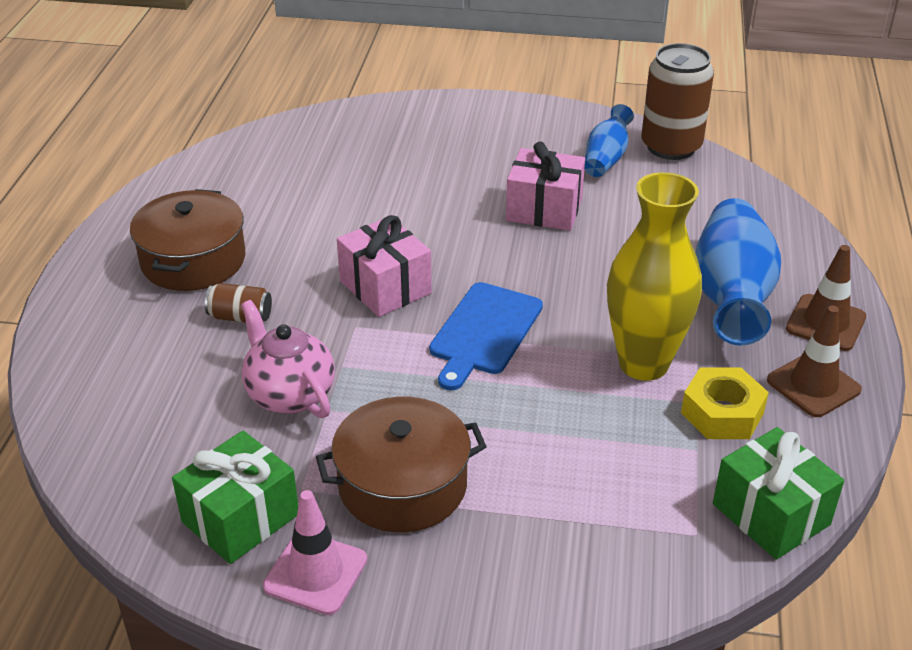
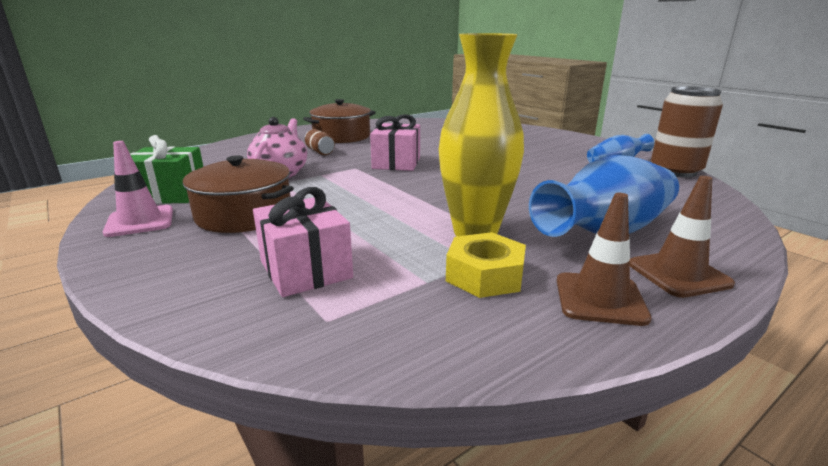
camera: 45 degrees right, 15 degrees down
(484, 332) = (408, 189): blue cutting board -> none
(544, 209) = (537, 167): pink gift -> pink gift (305, 269)
(771, 514) = (405, 346): green gift -> none

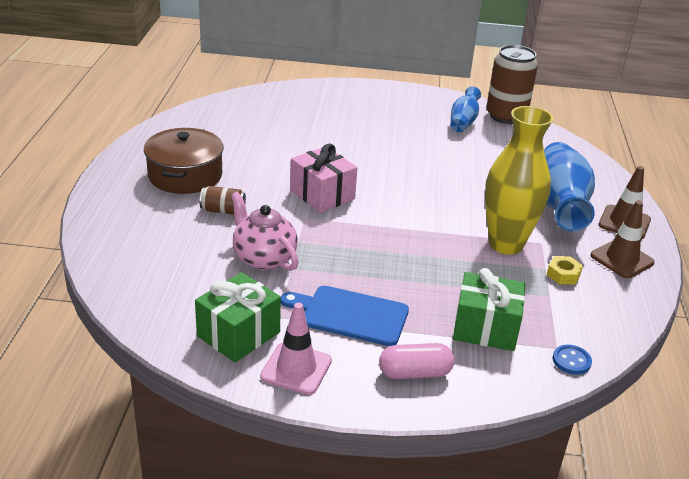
camera: 50 degrees left, 10 degrees up
(180, 263) = (415, 373): none -> pink capsule
(244, 214) = (350, 315): brown pot -> blue cutting board
(305, 269) = (485, 328): pink gift -> green gift
(309, 341) = (571, 361): none -> blue button
(484, 275) = (563, 275): yellow nut -> yellow nut, size x0.61

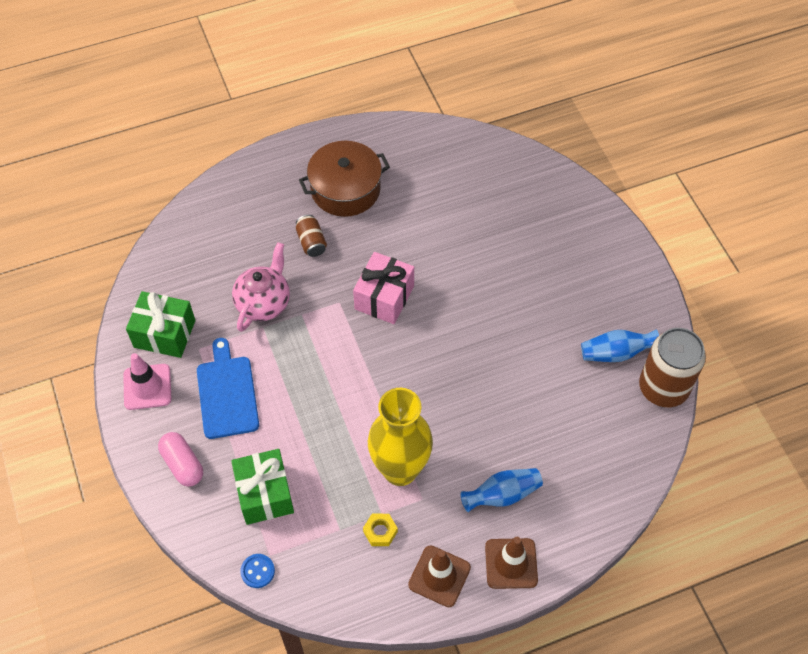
camera: 65 degrees right, 25 degrees up
(559, 205) = (502, 495): blue vase -> blue vase, size x0.55

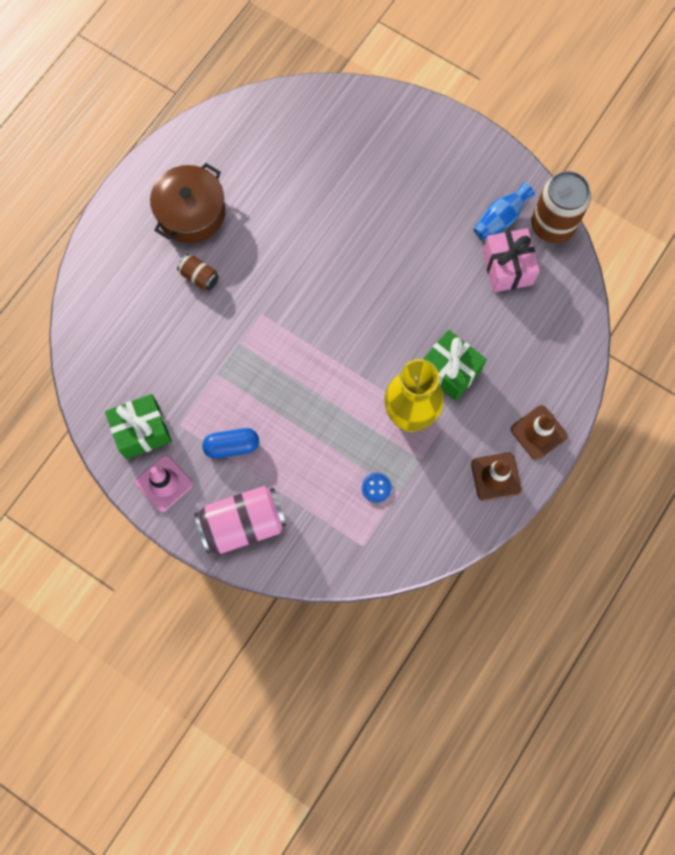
camera: 35 degrees left, 15 degrees up
(183, 464) = (243, 524): pink capsule -> pink can
(227, 393) = (232, 446): blue cutting board -> blue capsule
(257, 571) = (364, 564): blue button -> blue button (376, 488)
(264, 303) = (201, 353): pink teapot -> none
(265, 494) = (323, 504): green gift -> green gift (450, 371)
(380, 531) = (430, 473): yellow nut -> none
(384, 297) = (293, 287): pink gift -> pink gift (507, 267)
(502, 495) = (496, 386): blue vase -> none

